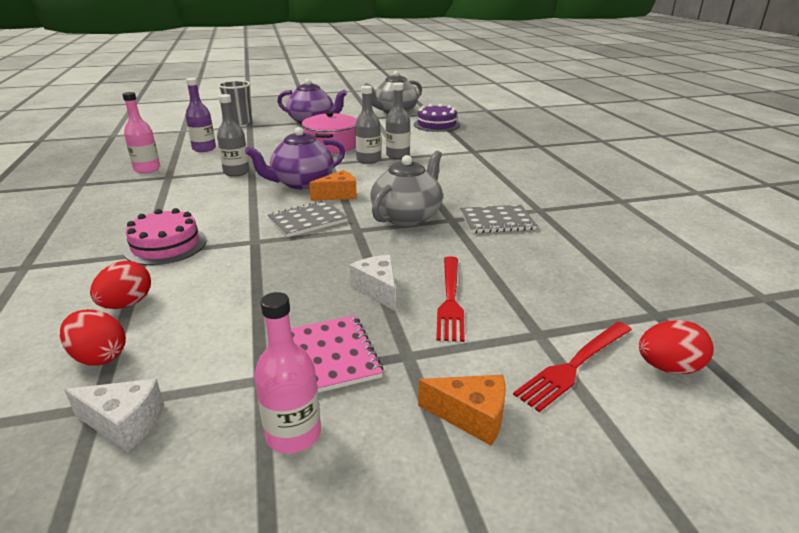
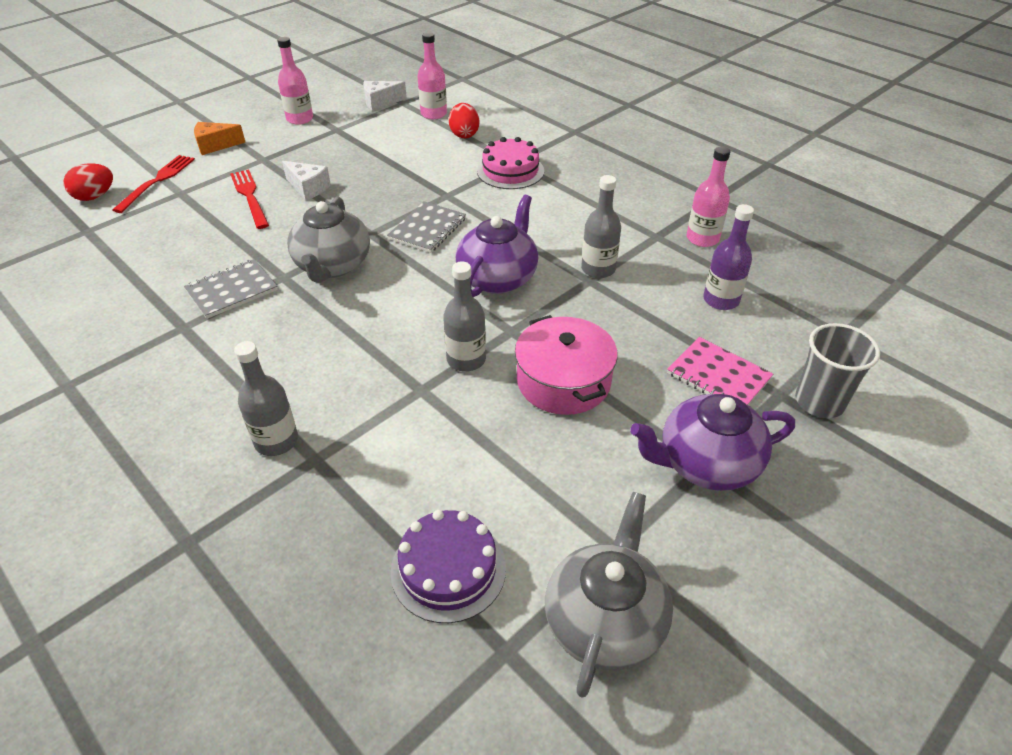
camera: 150 degrees right, 15 degrees up
(99, 357) = (433, 114): red egg -> pink bottle
(334, 355) = (306, 148): pink notebook -> pink notebook (718, 376)
(338, 195) = (434, 272): orange cheese -> none
(398, 155) = (433, 390): grey bottle -> grey bottle (276, 441)

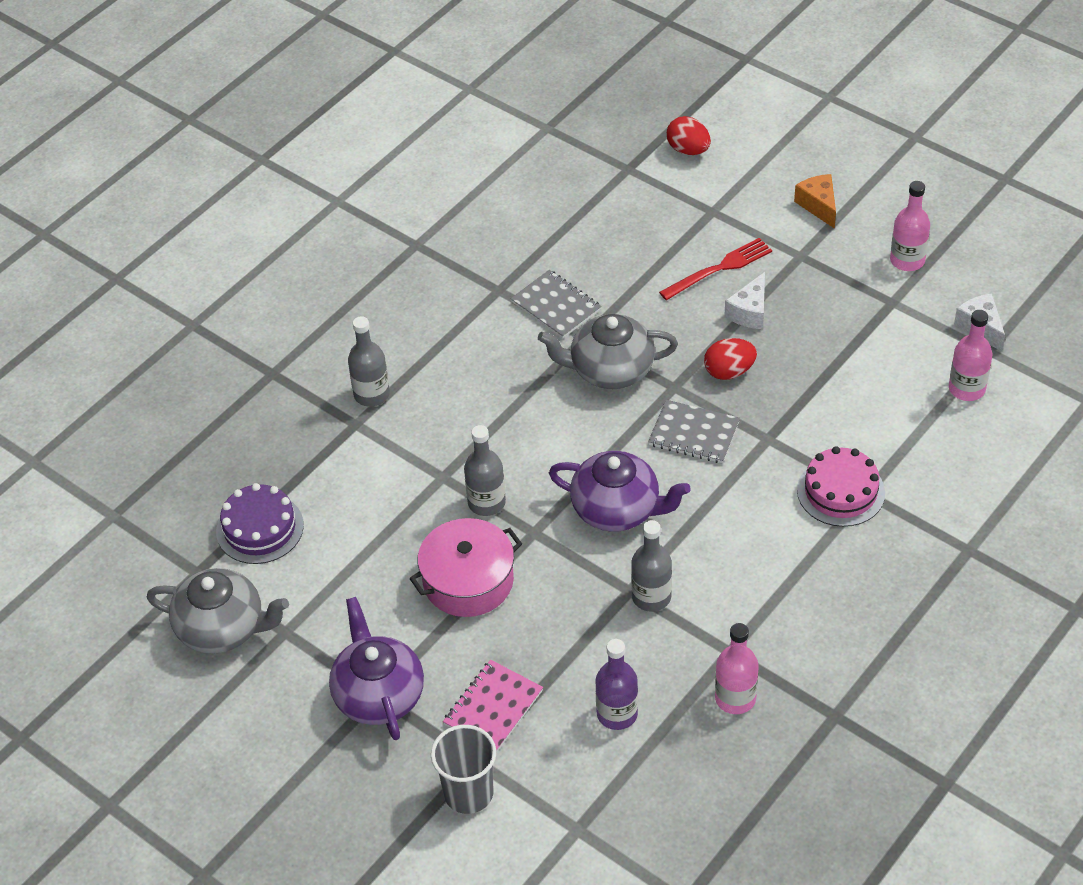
camera: 85 degrees right, 5 degrees up
(158, 181) = (730, 185): red fork -> none
(464, 134) = (920, 430): red egg -> red egg (729, 371)

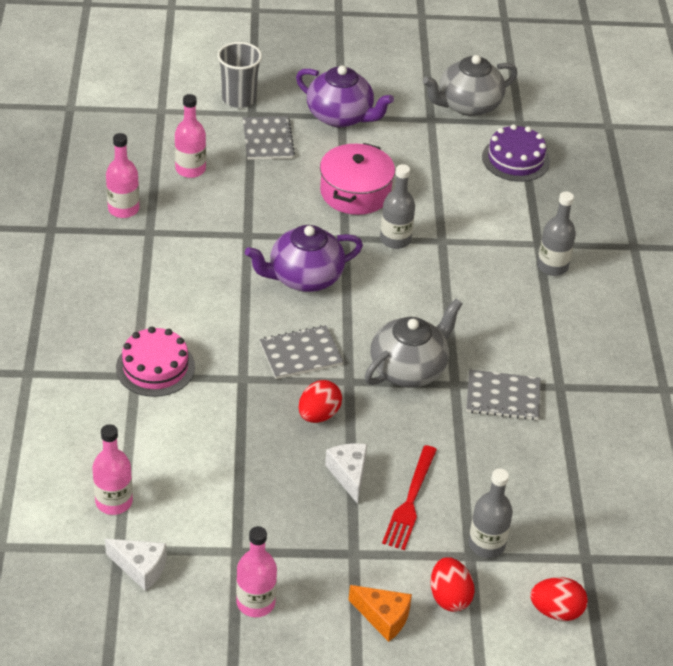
camera: 135 degrees right, 5 degrees down
(493, 707) = (268, 140): pink notebook -> grey notebook
(617, 714) = (190, 169): purple bottle -> pink bottle
(651, 597) = (229, 238): grey bottle -> grey bottle (486, 544)
(756, 194) = (449, 597): none -> red egg

